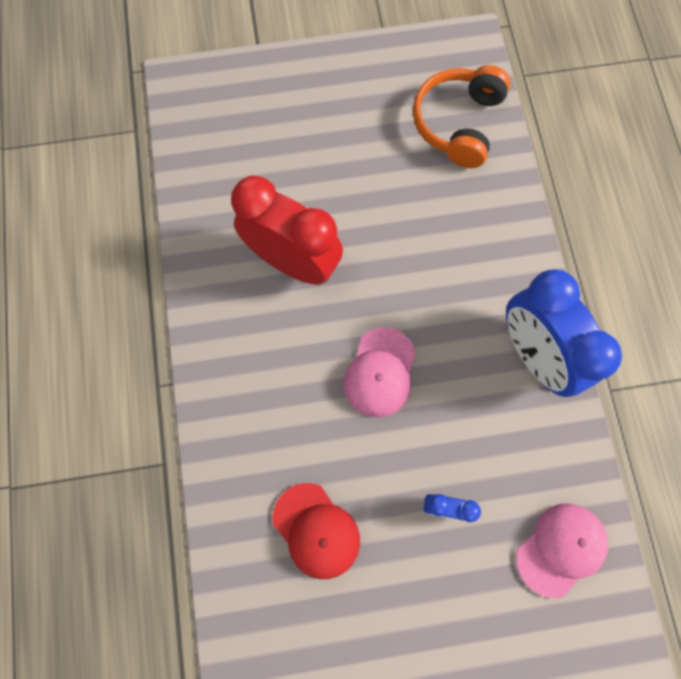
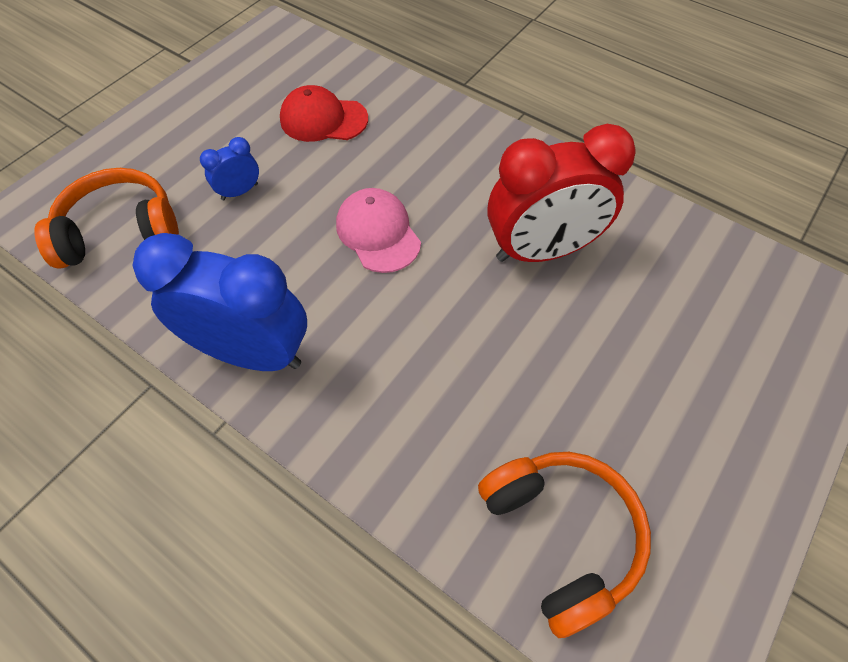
camera: 135 degrees right, 15 degrees down
(561, 549) = (120, 231): pink cap -> orange headphones

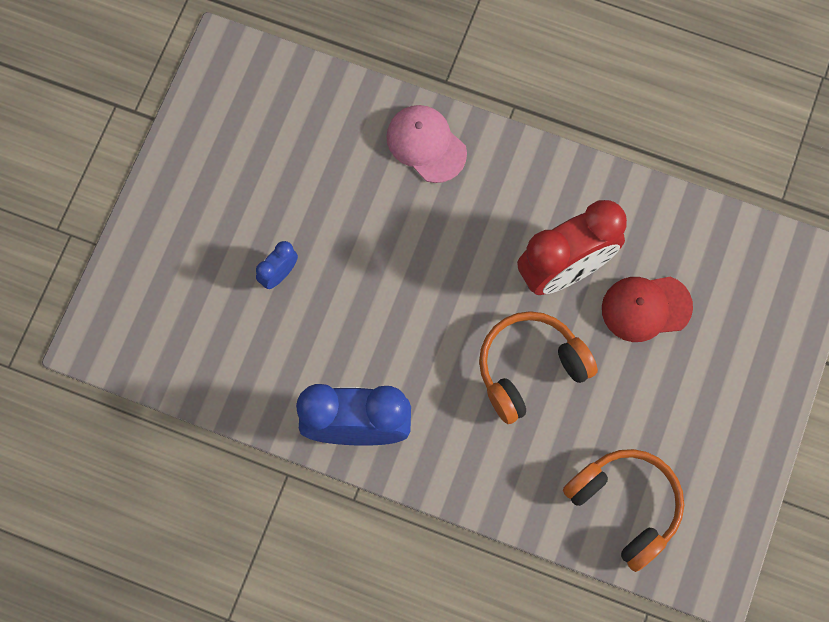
camera: 15 degrees left, 15 degrees up
(120, 231) = (192, 344): orange headphones -> orange headphones (530, 368)
(323, 119) = (323, 167): red cap -> red cap (646, 308)
(378, 233) = (419, 287): pink cap -> pink cap (426, 144)

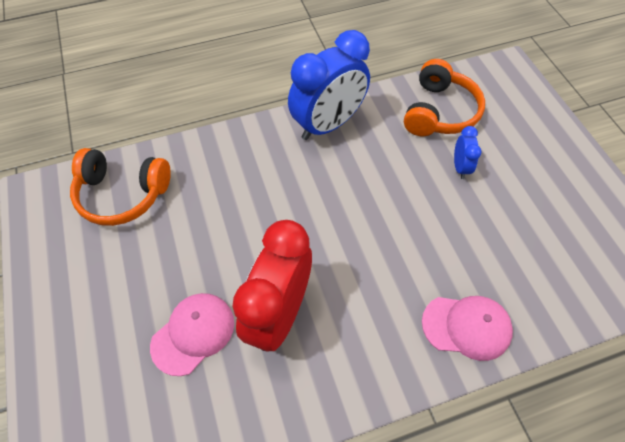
camera: 140 degrees right, 15 degrees down
(530, 368) = (250, 228): orange headphones -> orange headphones (439, 112)
(646, 308) = (193, 333): red cap -> pink cap

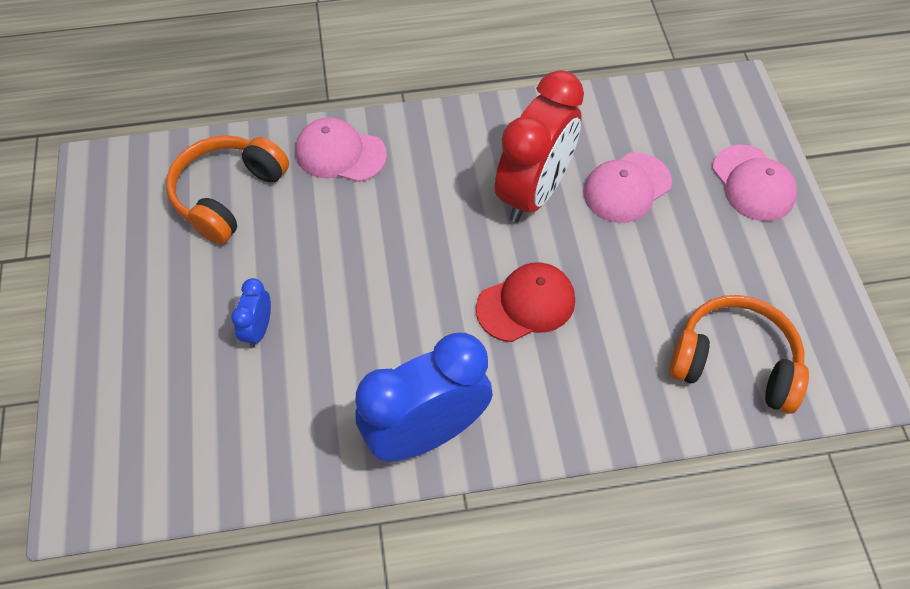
camera: 170 degrees left, 0 degrees up
(70, 359) = (753, 183): none -> pink cap
(275, 213) = (526, 304): none -> red cap
(439, 112) = (244, 428): orange headphones -> orange headphones (228, 195)

